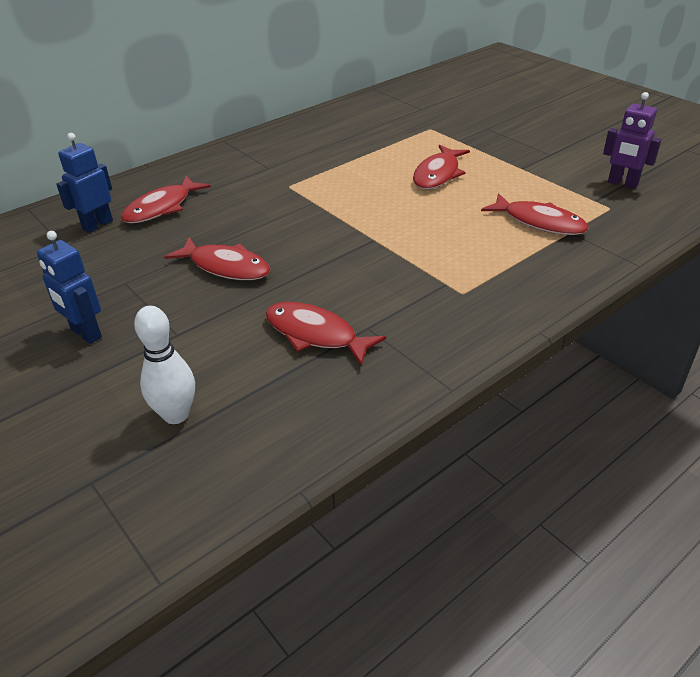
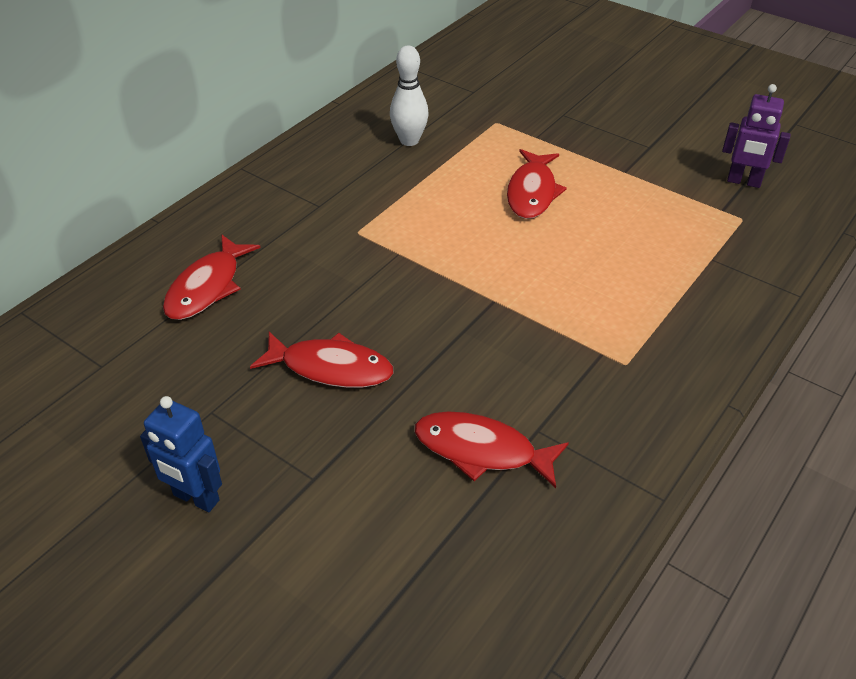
camera: 15 degrees left, 5 degrees up
(97, 225) = (132, 326): blue robot -> none
(176, 415) = (364, 595): white bowling pin -> white bowling pin (409, 140)
(539, 222) = (673, 249): red fish -> none

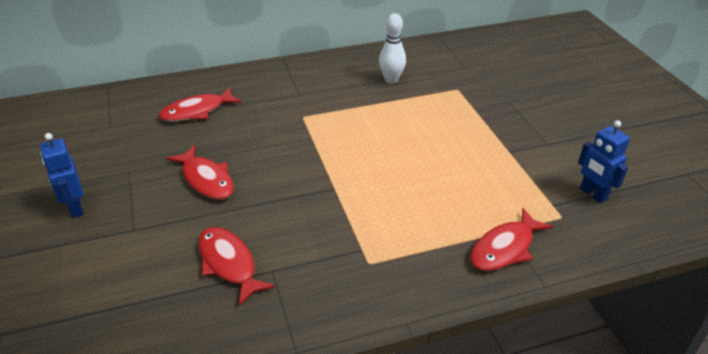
camera: 35 degrees right, 5 degrees down
(532, 192) = (431, 138): red fish -> red fish (505, 248)
(743, 182) = (593, 194): purple robot -> blue robot

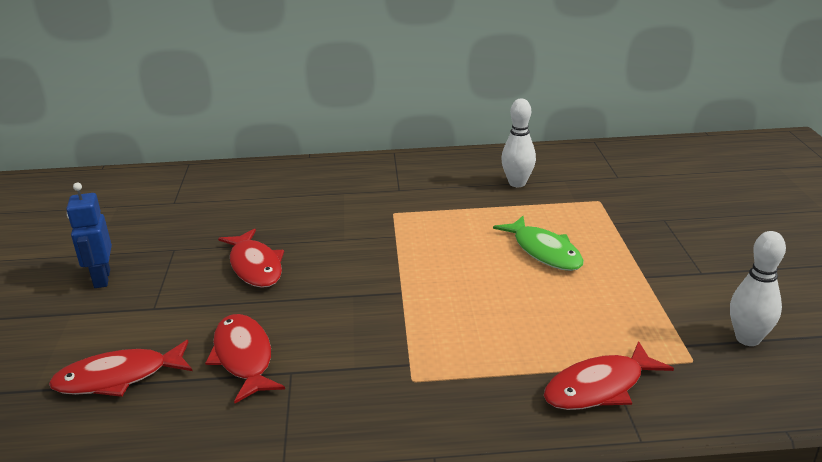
camera: 15 degrees right, 10 degrees down
(197, 111) = (274, 196): red fish -> red fish (118, 378)
(431, 139) = (544, 251): none -> green fish
(593, 194) = (747, 339): blue robot -> white bowling pin

